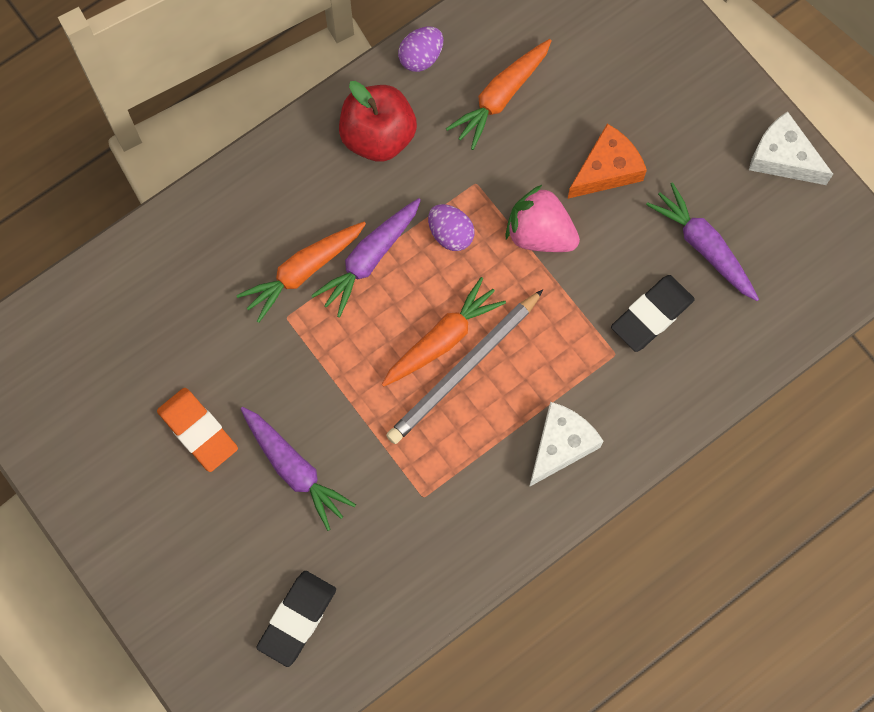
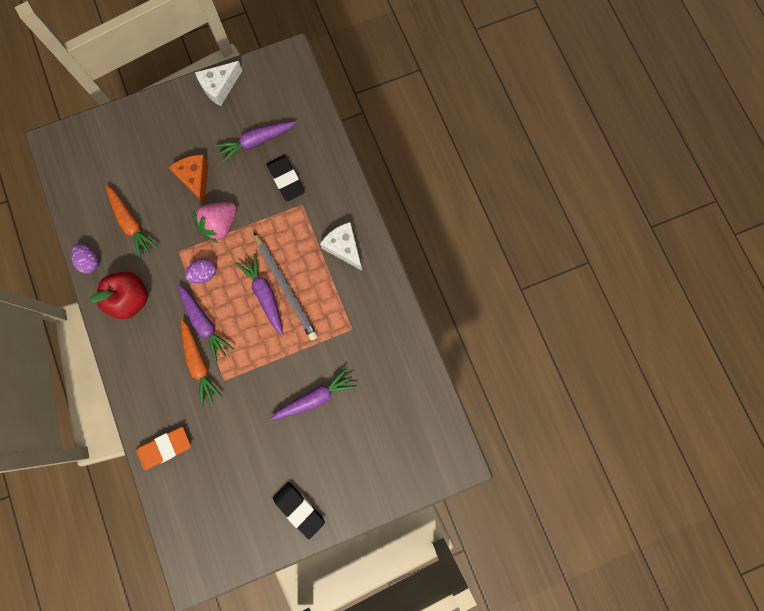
camera: 75 degrees left, 5 degrees up
(198, 431) = (276, 448): orange eraser -> orange eraser (165, 448)
(297, 619) = (401, 417): black eraser -> black eraser (299, 509)
(442, 339) = (264, 294): orange carrot -> purple carrot

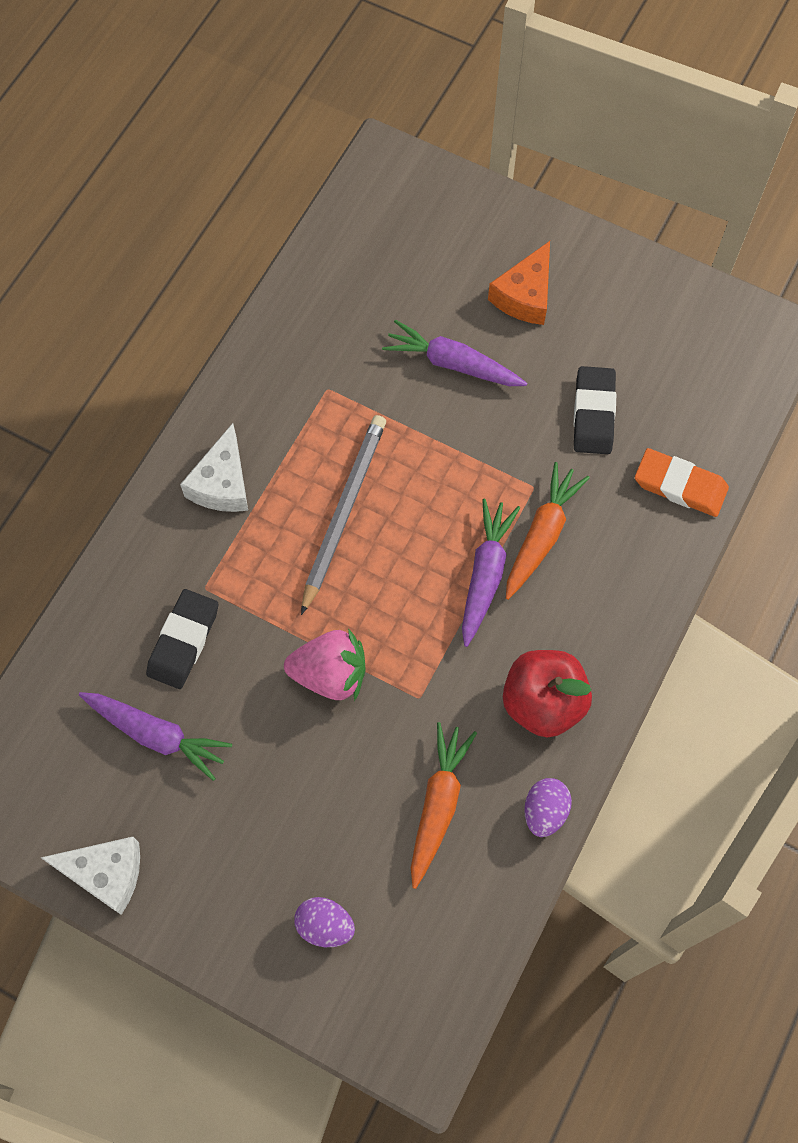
camera: 130 degrees left, 10 degrees down
(195, 179) = (290, 773): orange cheese -> orange cheese (525, 295)
(204, 274) = (419, 634): purple egg -> purple egg (325, 925)
(264, 294) = (377, 530): purple carrot -> none
(299, 509) = (597, 281): black eraser -> black eraser (593, 413)

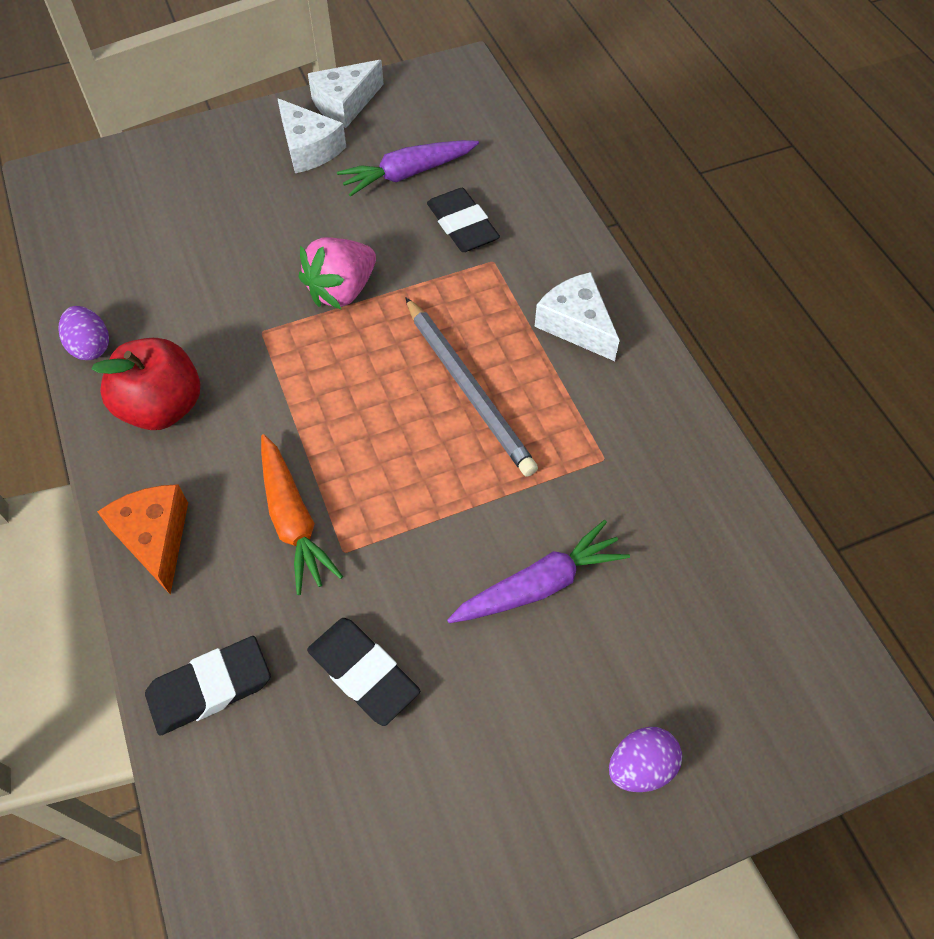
camera: 130 degrees right, 10 degrees down
(192, 850) = (309, 148): none -> white cheese
(325, 925) = (181, 181): purple egg -> purple egg (640, 767)
(438, 804) = (176, 289): orange carrot -> none
(485, 574) = (306, 449): purple carrot -> none
(525, 295) = (562, 725): orange cheese -> orange cheese (155, 538)
(680, 485) = (210, 688): orange eraser -> black eraser

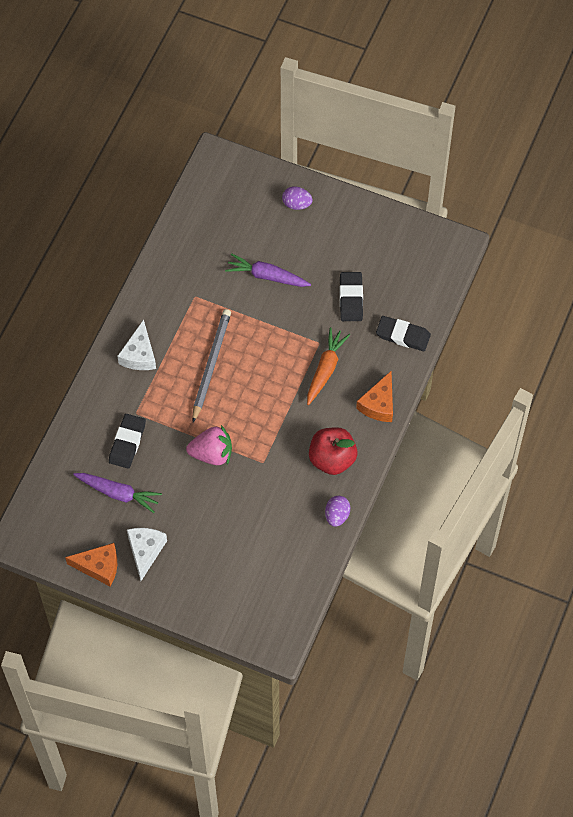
camera: 135 degrees left, 5 degrees up
(345, 104) = (99, 567): white cheese -> orange cheese

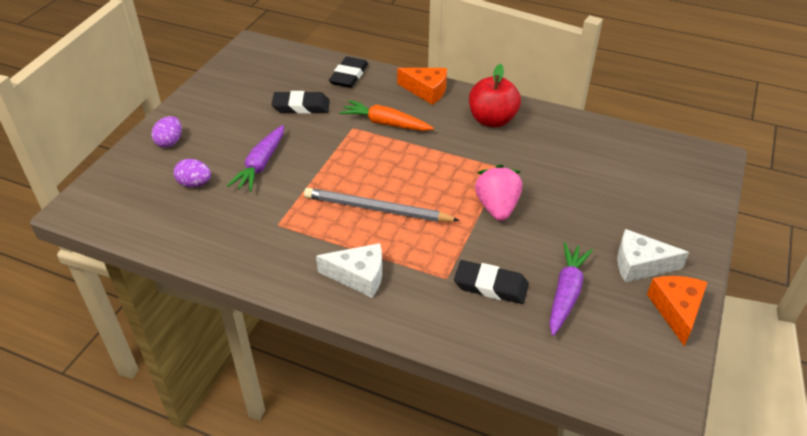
camera: 90 degrees left, 20 degrees down
(337, 515) = (556, 118): purple egg -> purple egg (195, 184)

